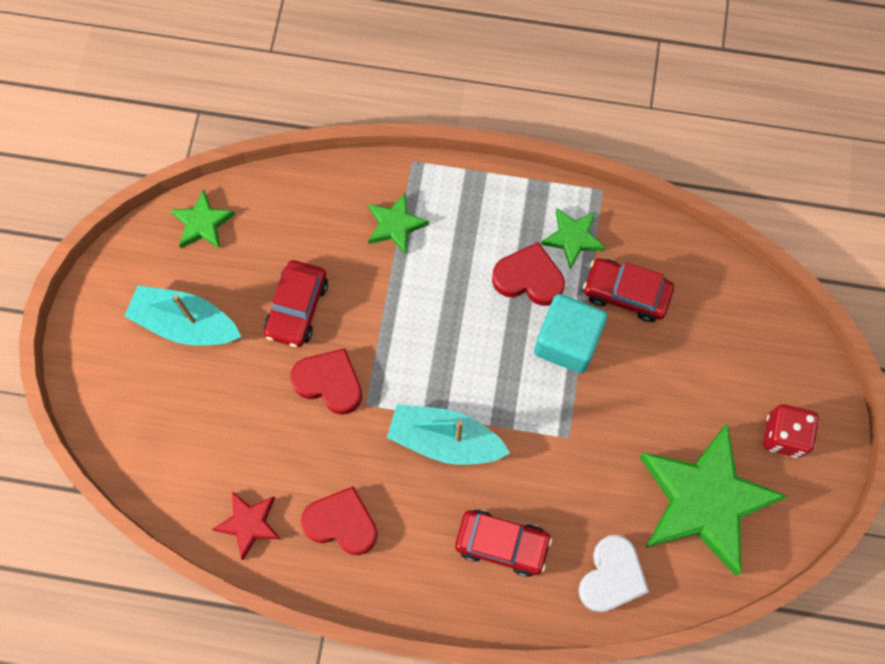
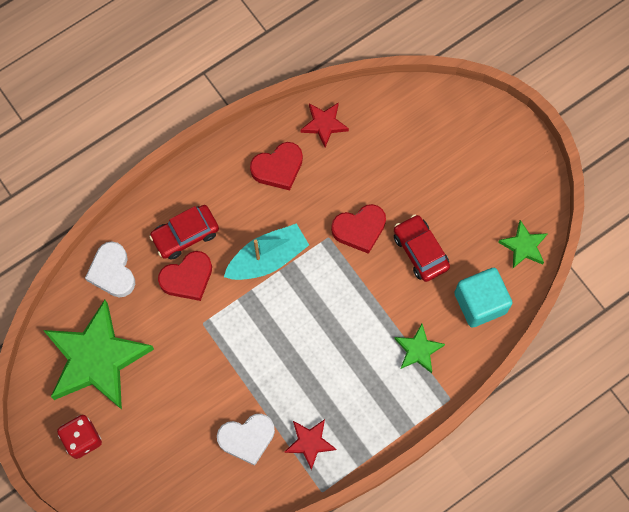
camera: 135 degrees right, 0 degrees up
(185, 323) = (469, 186): turquoise boat -> none
(528, 278) = (311, 392): red heart -> red heart (187, 278)
(567, 341) = (254, 376): turquoise cube -> turquoise cube (480, 303)
(573, 238) = (309, 443): green star -> red star
(626, 293) = (247, 438): red car -> white heart

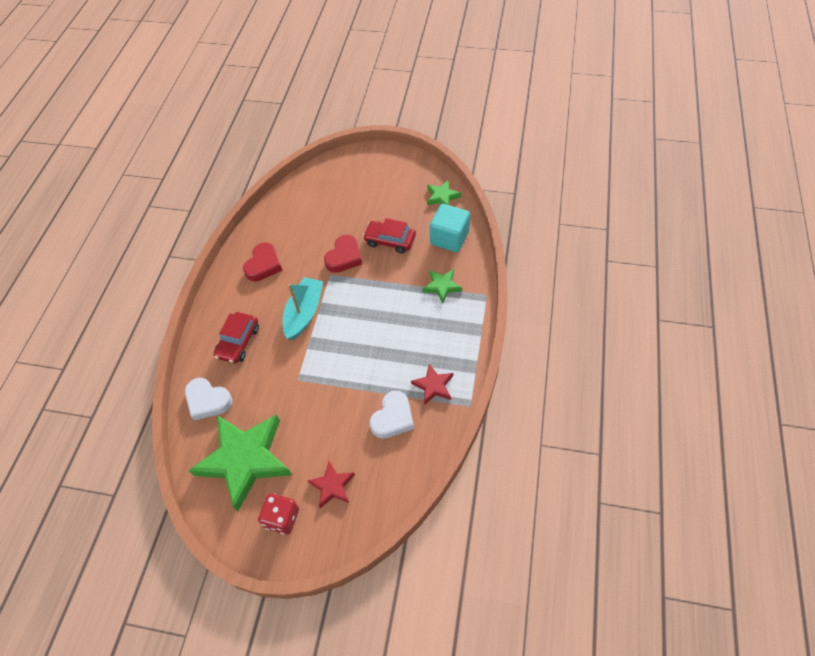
camera: 40 degrees left, 15 degrees down
(187, 278) = (263, 363): red heart -> none
(324, 124) = (270, 225): red star -> red star (332, 486)

